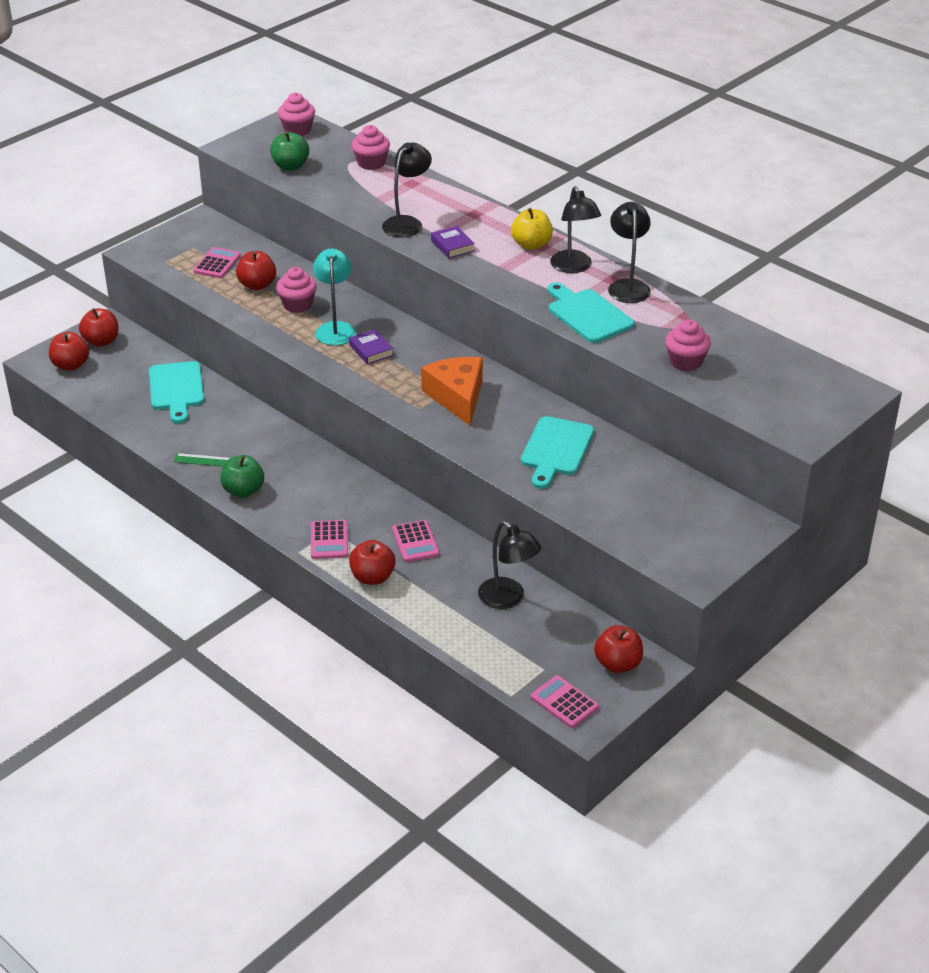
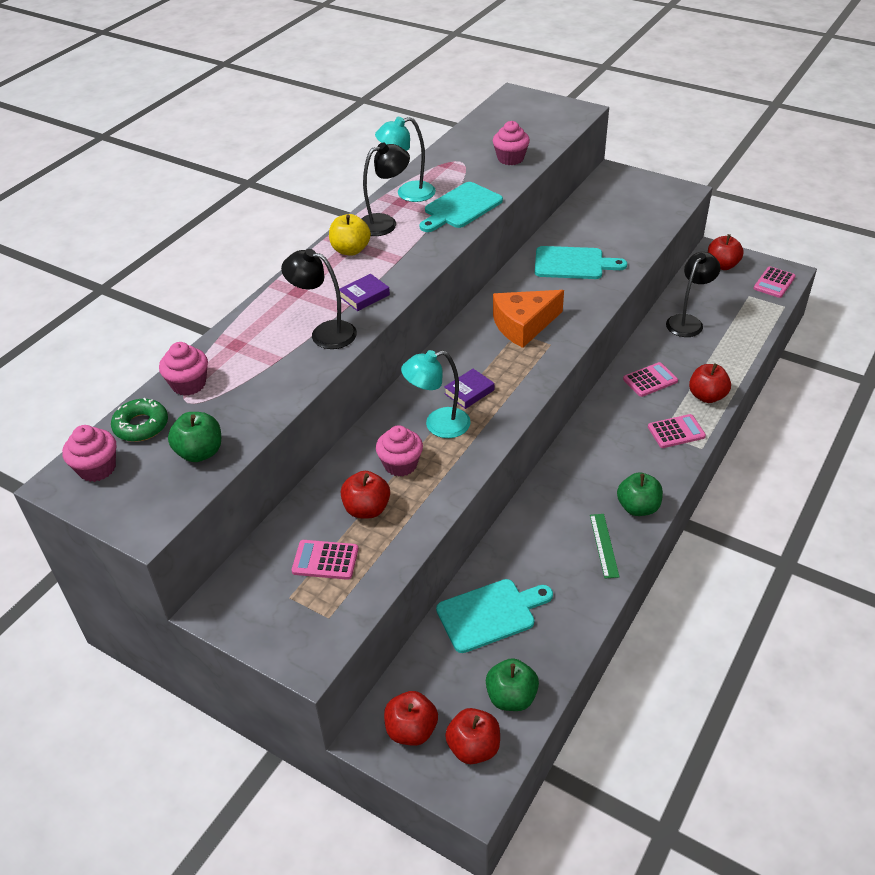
camera: 100 degrees left, 5 degrees up
(98, 387) = (511, 697): none -> green apple
(333, 145) = (141, 426): none -> green donut
(628, 286) = (408, 193): black lamp -> turquoise lamp

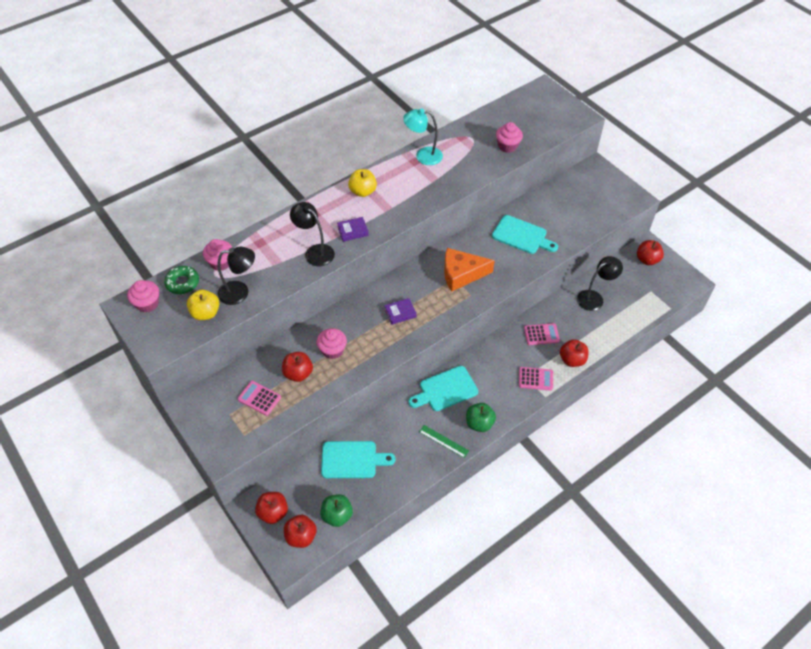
camera: 20 degrees right, 10 degrees up
(200, 452) = (206, 313): green apple -> yellow apple
(385, 223) = (395, 176): black lamp -> black lamp (240, 292)
(438, 425) = (369, 330): turquoise lamp -> none
(460, 207) = (451, 178): turquoise cutting board -> turquoise cutting board (445, 390)
(604, 545) = (443, 441): green ruler -> green ruler turned 75 degrees counterclockwise
(774, 283) = (675, 286): pink calculator -> none

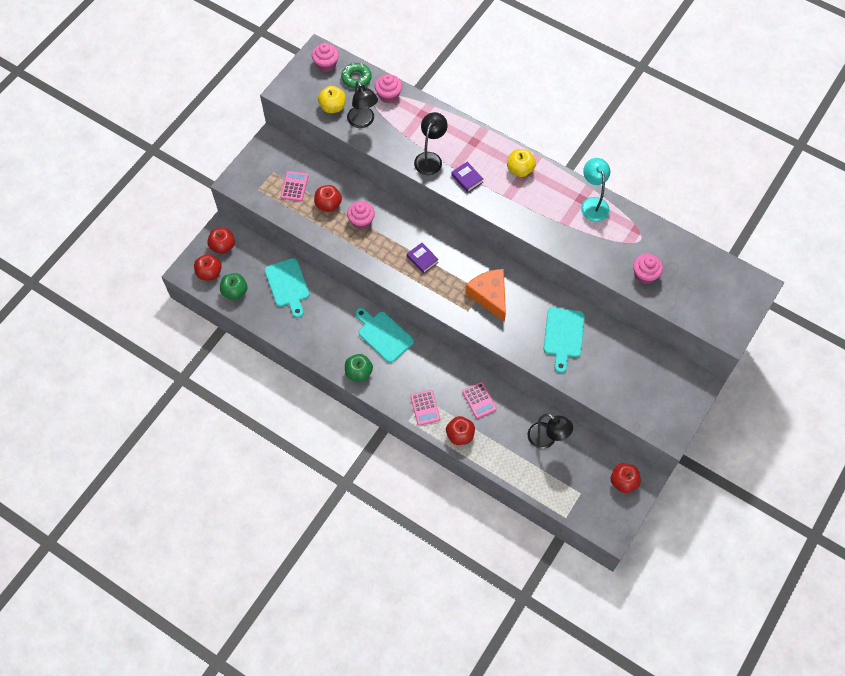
camera: 70 degrees right, 10 degrees up
(443, 441) = (330, 349): green ruler -> none

